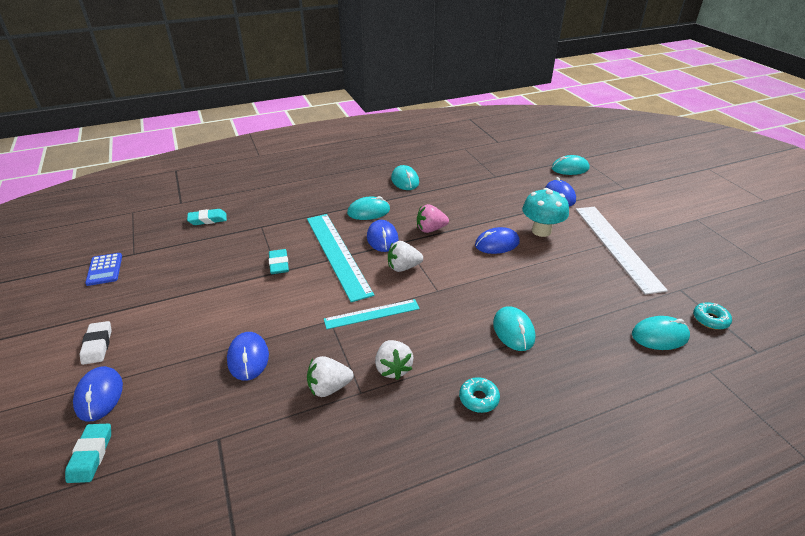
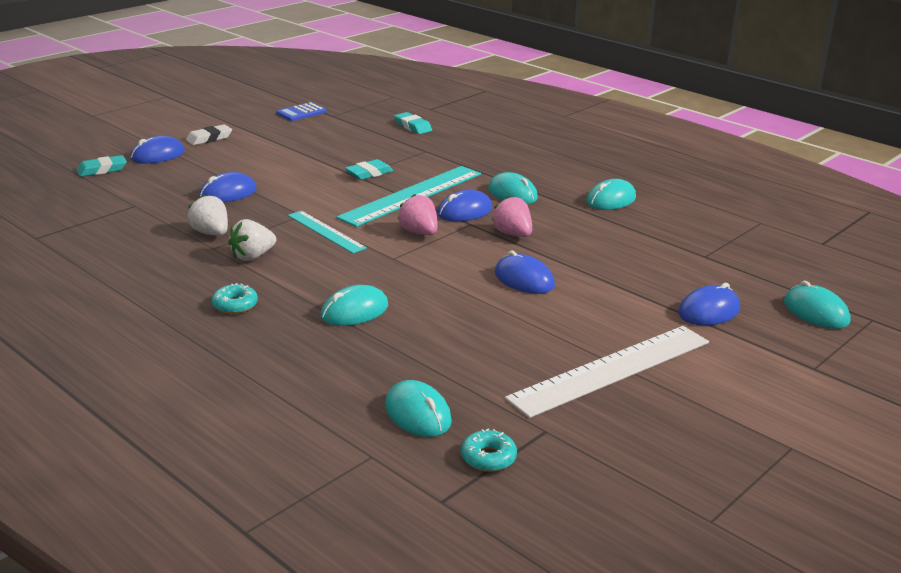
camera: 65 degrees right, 10 degrees down
(403, 267) = (419, 232): white strawberry -> pink strawberry
(541, 231) = (589, 306): turquoise mushroom -> none

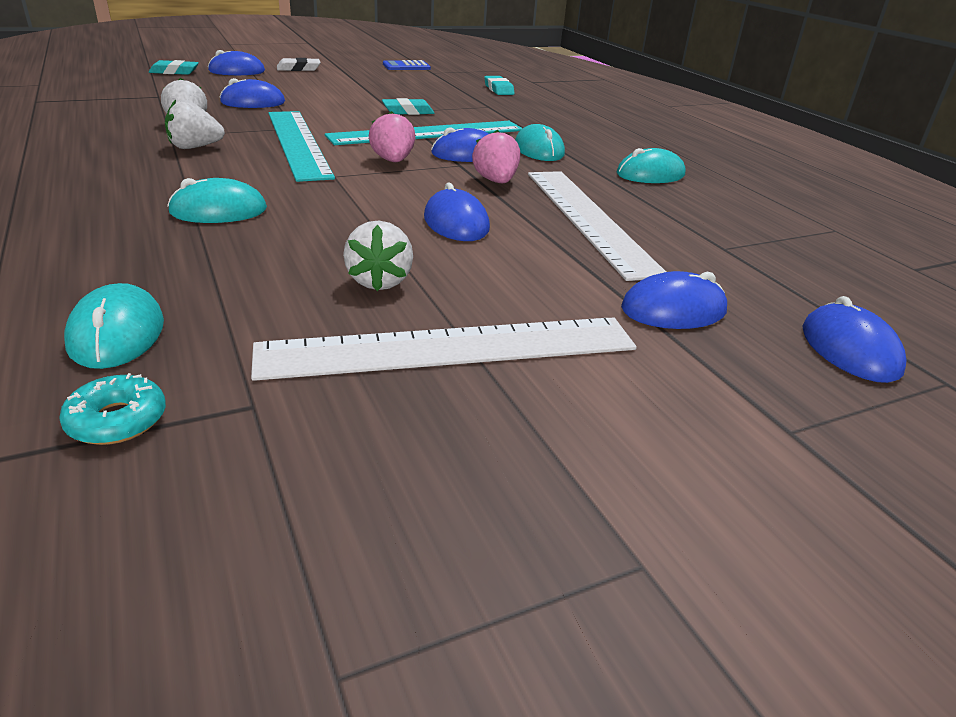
camera: 20 degrees right, 5 degrees up
(235, 305) = (108, 180): turquoise donut -> none
(326, 231) = (298, 143): turquoise ruler -> turquoise ruler, size x1.75
(525, 337) = (379, 281): none -> white strawberry
(604, 253) = (588, 219): none -> white ruler
(816, 312) = (849, 349): turquoise mouse -> blue mouse

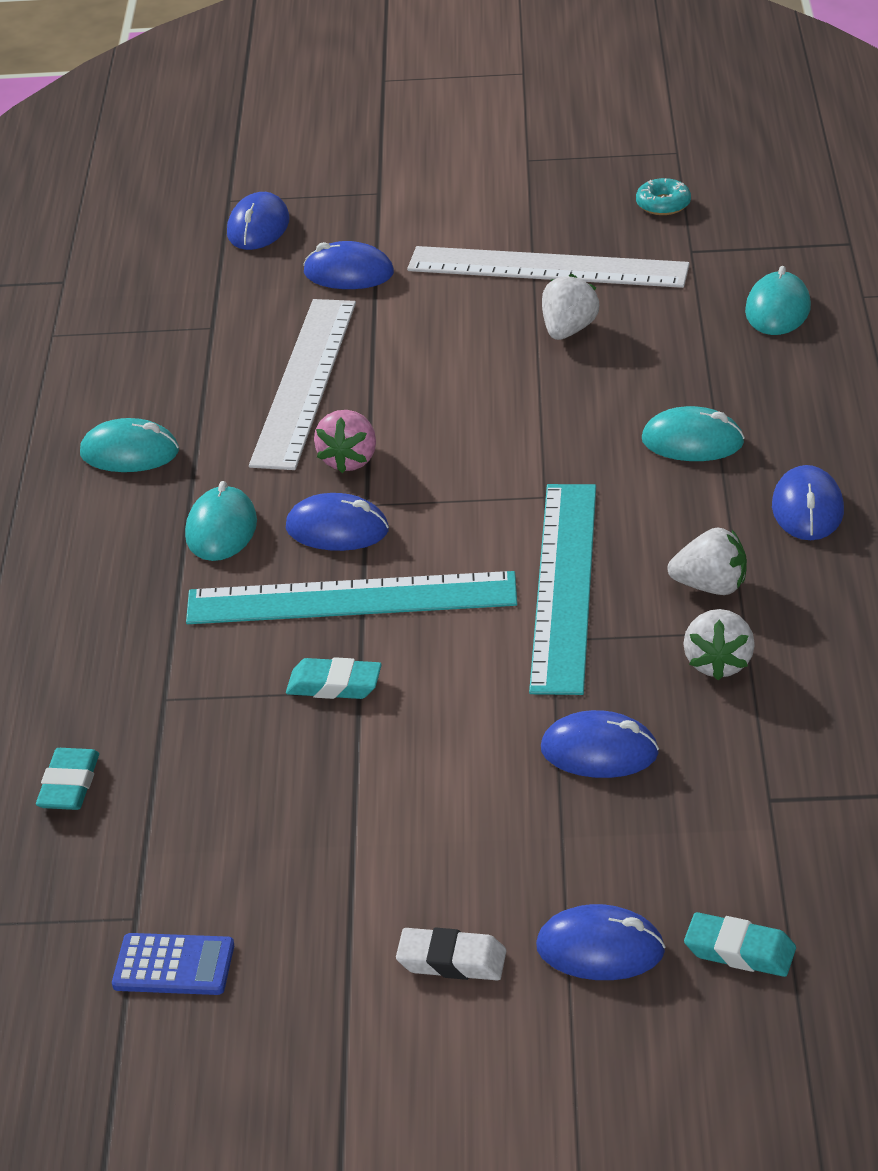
camera: 150 degrees left, 5 degrees up
(117, 420) = (770, 253): turquoise donut -> turquoise donut (663, 204)
(393, 161) = (452, 521): pink strawberry -> none
(456, 223) = (452, 393): blue mouse -> blue mouse (807, 509)

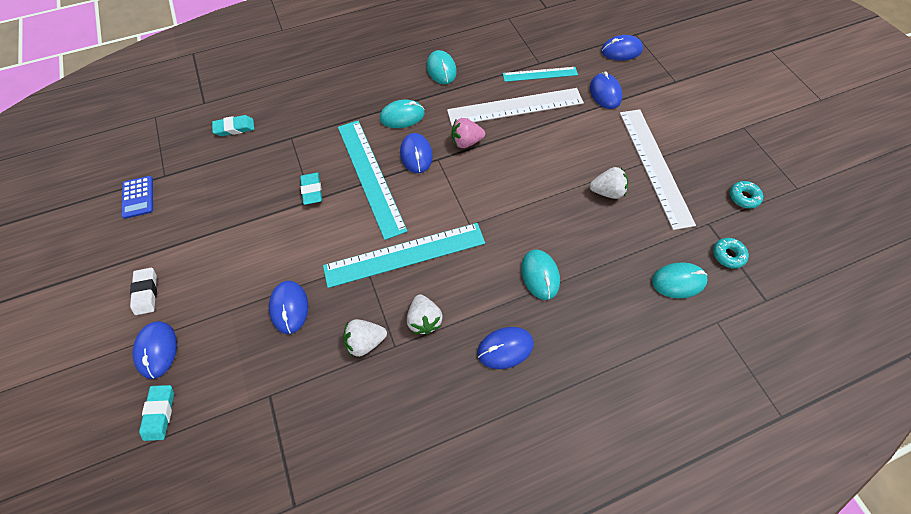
camera: 65 degrees right, 25 degrees up
(243, 333) = (540, 74): none -> turquoise ruler
(757, 251) = (727, 255): none -> turquoise donut

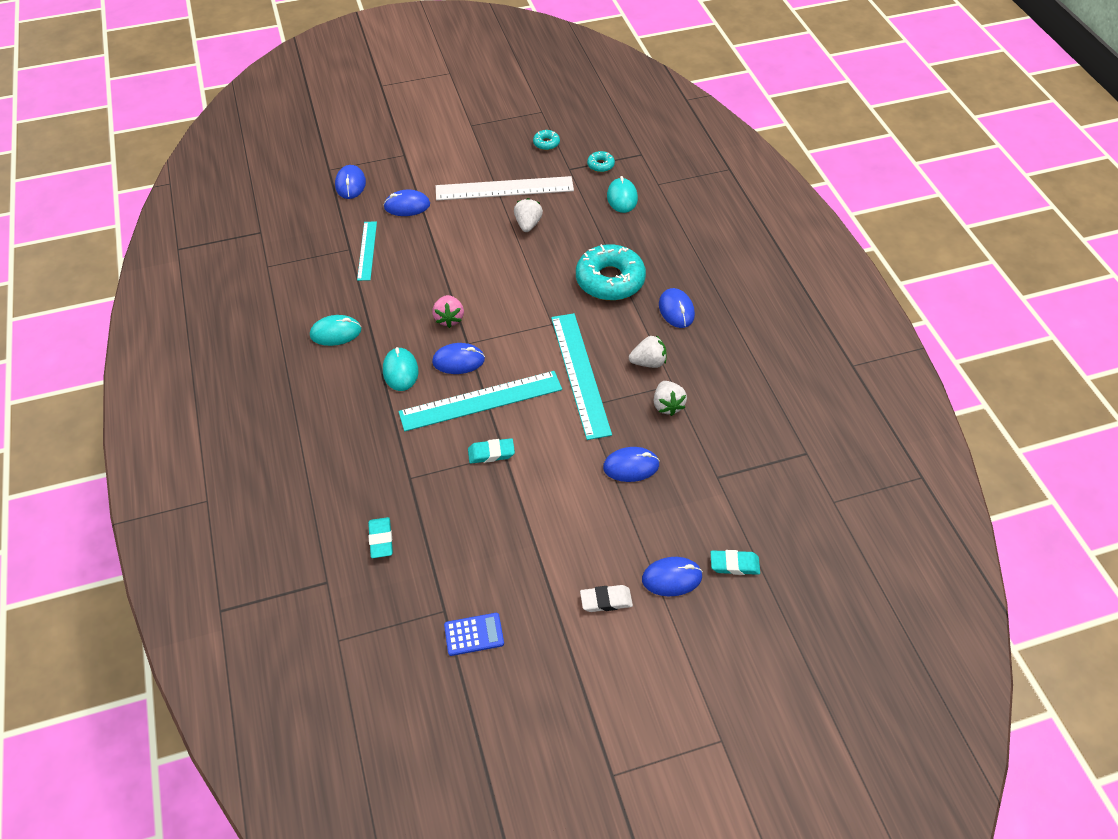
camera: 85 degrees left, 10 degrees down
(515, 107) = (409, 275): white ruler -> none
(540, 275) = (610, 280): turquoise mouse -> turquoise donut

